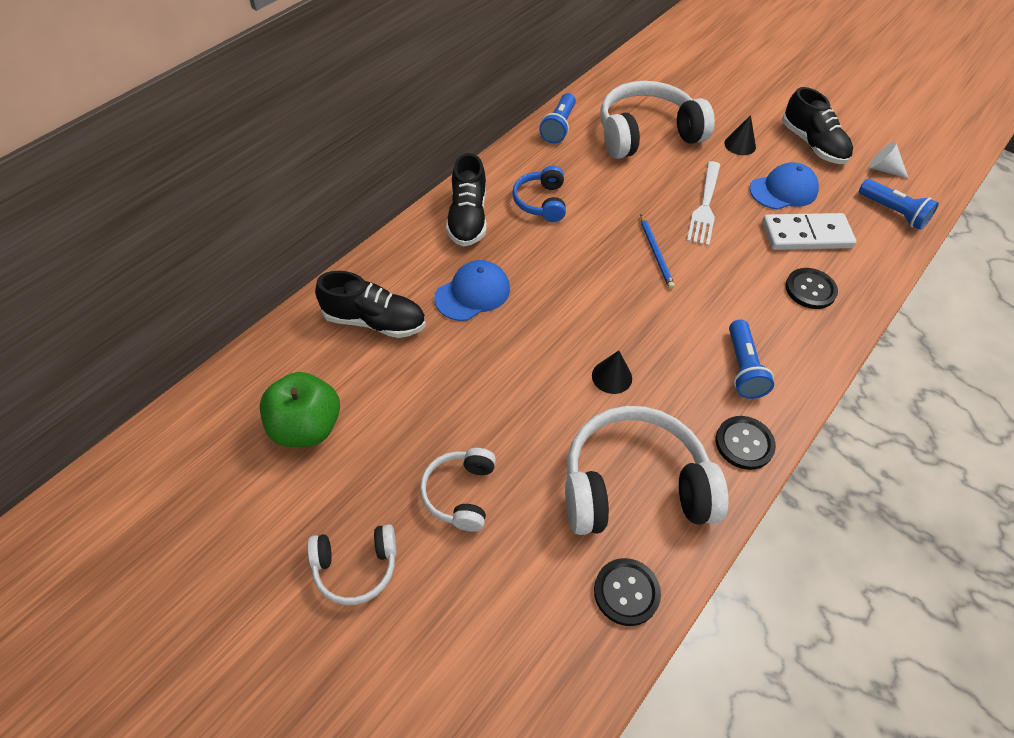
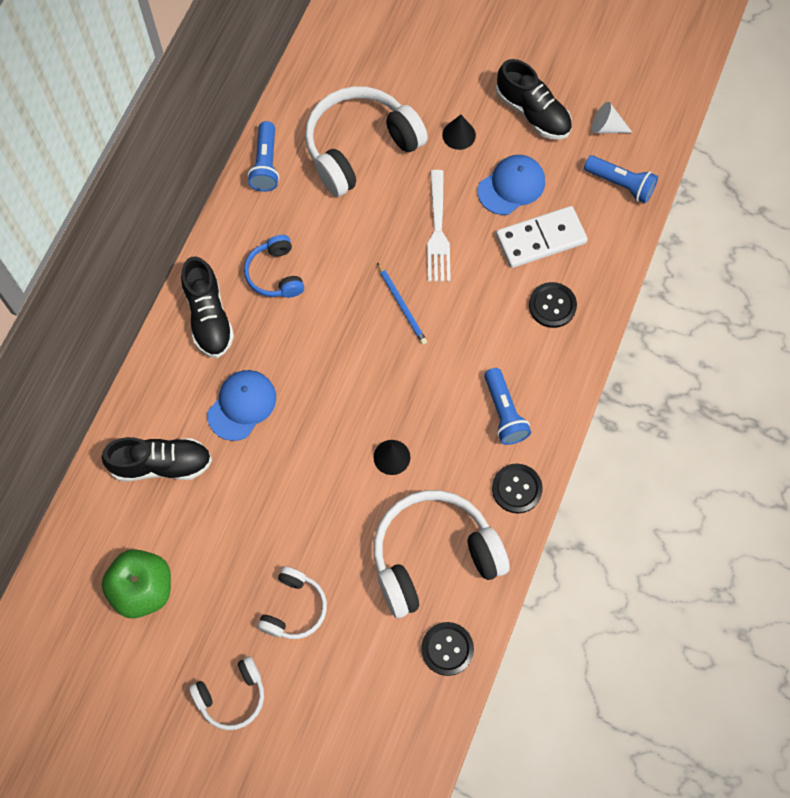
camera: 15 degrees left, 15 degrees up
(460, 493) = (294, 608): white headphones -> white headphones turned 150 degrees counterclockwise

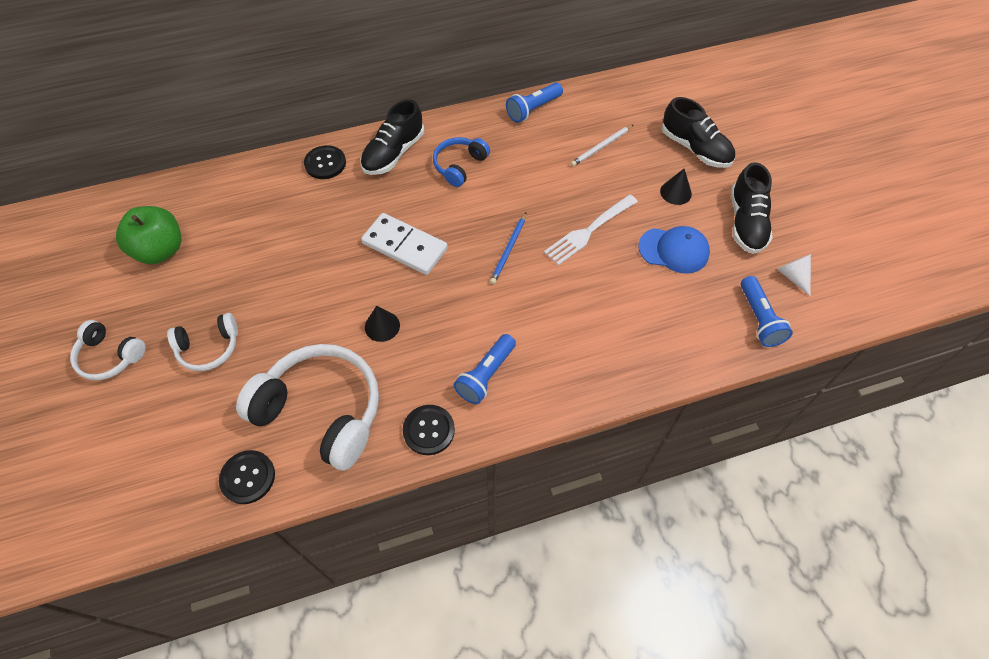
camera: 50 degrees right, 10 degrees down
(161, 464) = (263, 199): black shoe -> black shoe (695, 148)
(242, 405) = (344, 212): blue cap -> none
(360, 148) = (601, 147): white headphones -> white pencil
(540, 239) = (653, 298): white domino -> white domino (405, 246)
(552, 306) = (607, 345): black button -> black button (325, 163)

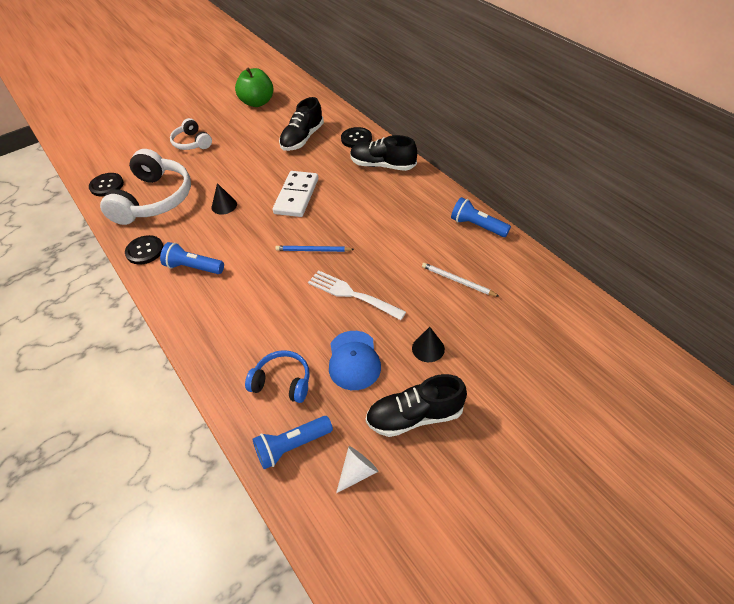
camera: 75 degrees right, 10 degrees down
(110, 356) = (179, 113): white headphones -> none
(459, 166) = (388, 201): blue headphones -> blue headphones (282, 382)
(695, 148) = (498, 354): black shoe -> black shoe (302, 138)

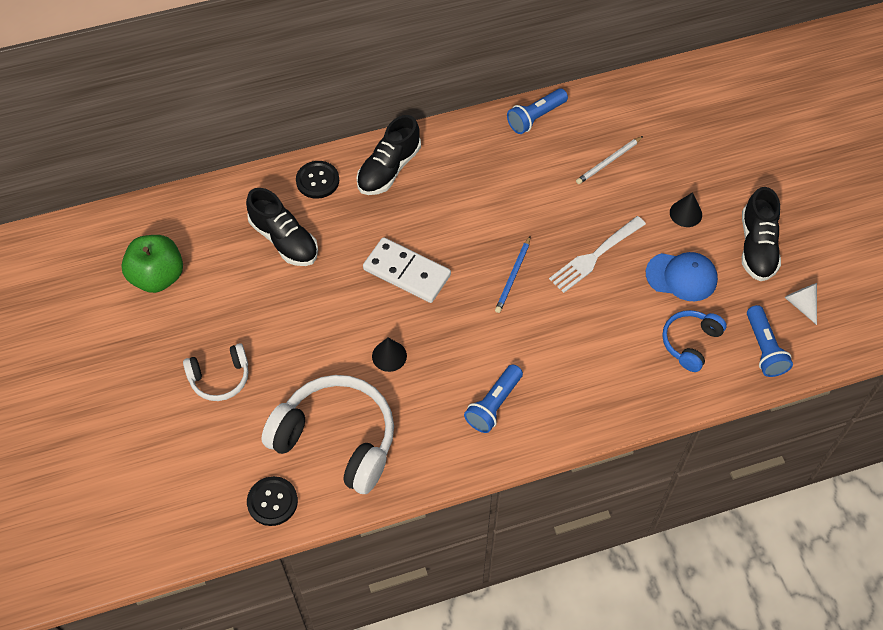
camera: 75 degrees left, 10 degrees up
(145, 251) = (441, 458): black button -> none

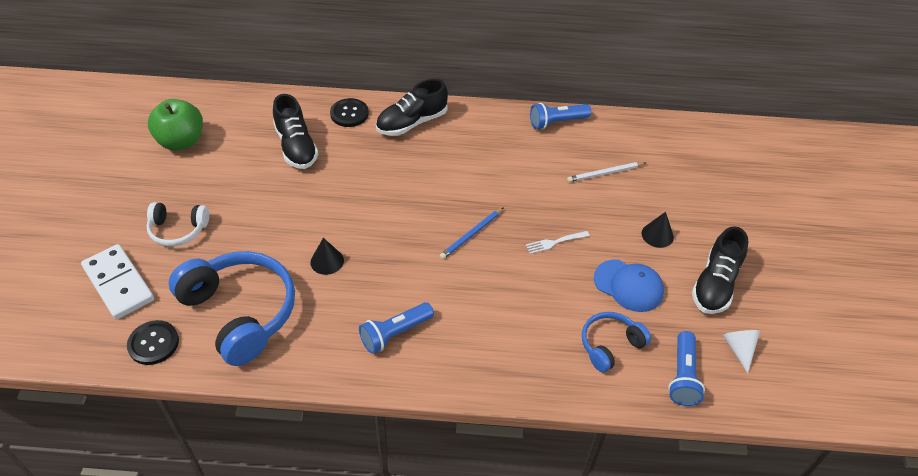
camera: 20 degrees right, 10 degrees down
(336, 440) = (240, 312): white headphones -> blue headphones
(407, 272) = (381, 202): white domino -> white domino (119, 283)
(595, 255) = (555, 242): white fork -> white fork, size x0.57

